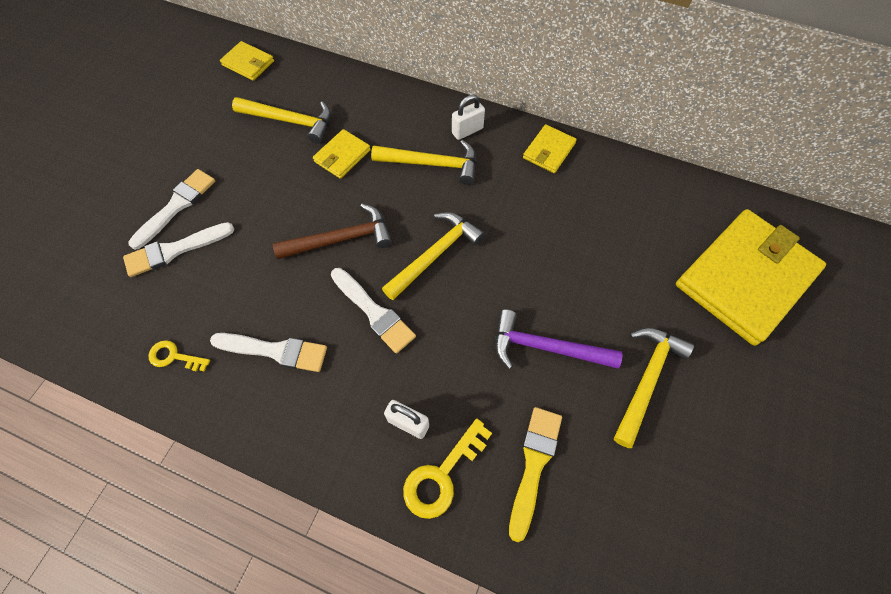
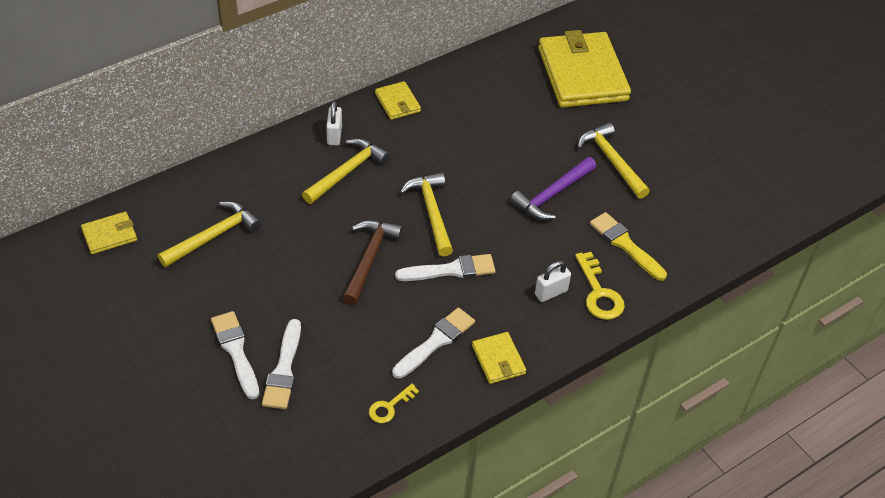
camera: 60 degrees left, 15 degrees down
(342, 156) = (286, 220): yellow wallet -> yellow wallet (498, 360)

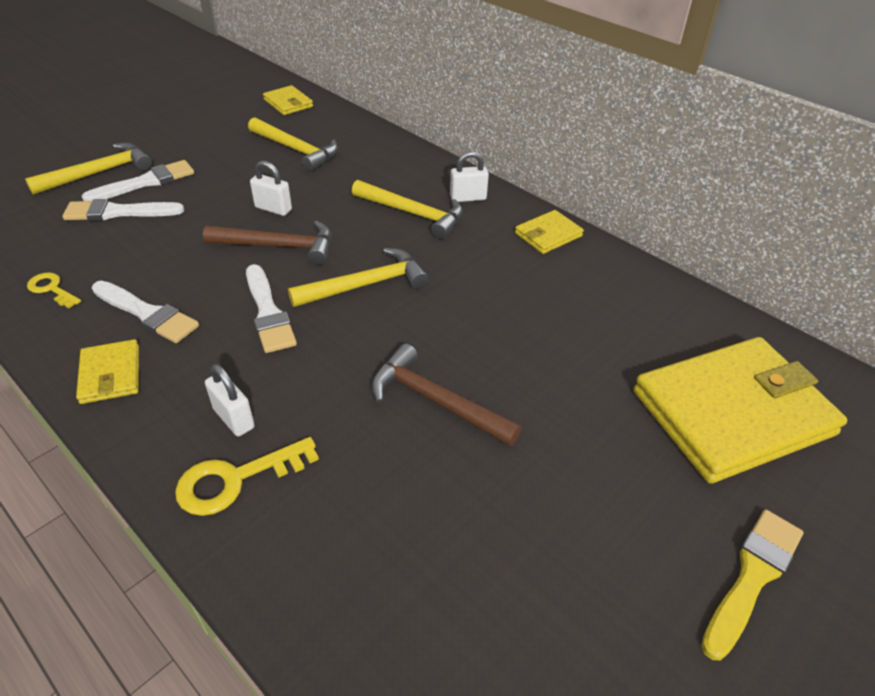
camera: 80 degrees right, 5 degrees down
(312, 259) = (273, 209): none -> white padlock
(498, 360) = (110, 374): yellow wallet -> yellow wallet turned 75 degrees counterclockwise
(552, 195) = (436, 401): purple hammer -> brown hammer
(612, 161) = (543, 472): yellow hammer -> yellow hammer (99, 173)
(625, 245) = (348, 508): yellow brush -> yellow brush (752, 577)

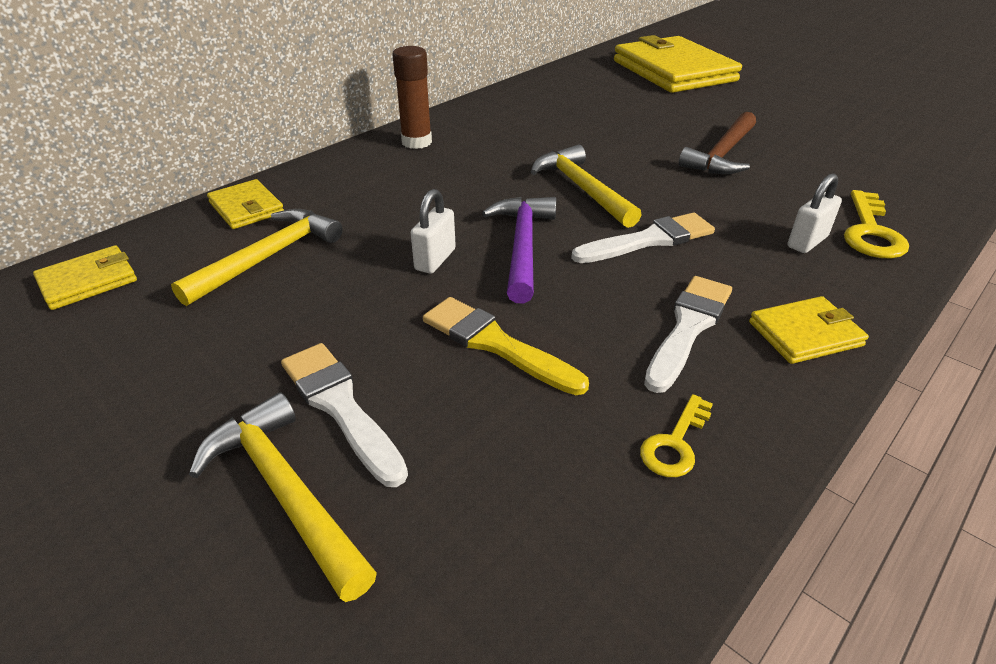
camera: 90 degrees left, 5 degrees down
(118, 212) = (443, 420): white brush -> none
(236, 479) = (871, 232): yellow key -> yellow key turned 45 degrees clockwise
(279, 246) = (522, 246): brown hammer -> purple hammer
(413, 214) = (448, 169): yellow hammer -> none
(468, 198) = (416, 142): white padlock -> brown glue stick
(548, 235) = (483, 110): yellow wallet -> yellow wallet (246, 208)
(752, 577) = (794, 78): yellow brush -> yellow brush (496, 344)

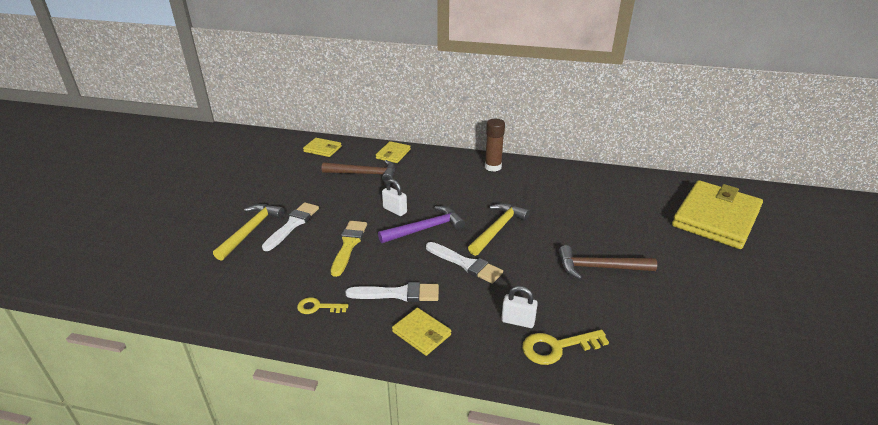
camera: 60 degrees right, 5 degrees down
(269, 257) = (364, 174): yellow hammer -> brown hammer
(435, 259) = (395, 210): white padlock -> white padlock turned 45 degrees clockwise

